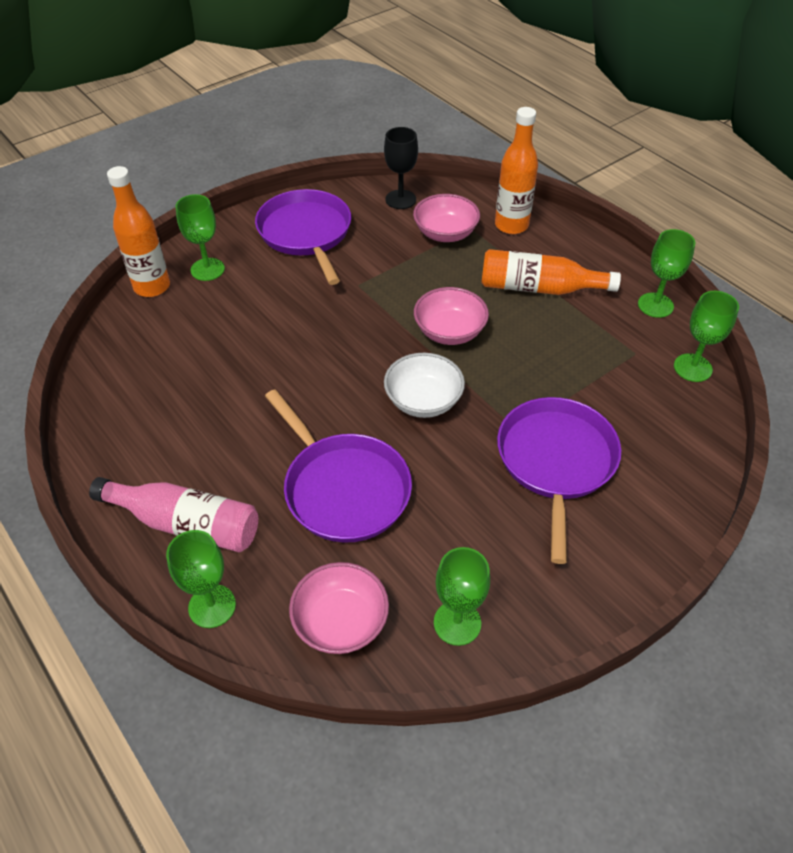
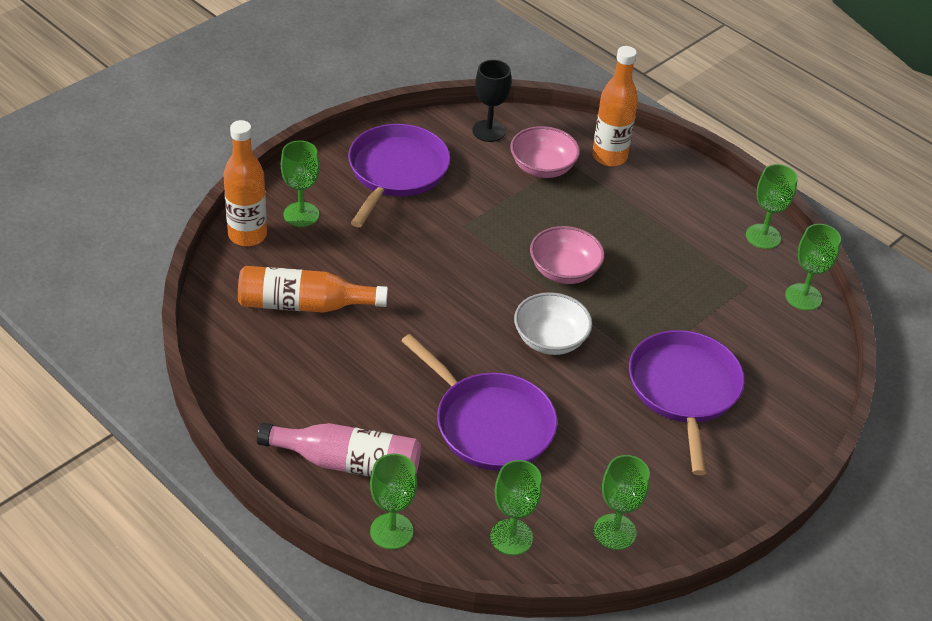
camera: 10 degrees left, 5 degrees down
(306, 233) = (396, 172): purple pan -> purple pan turned 45 degrees clockwise
(340, 622) = (511, 537): pink bowl -> green goblet
(539, 288) = (646, 223): orange bottle -> orange bottle (304, 305)

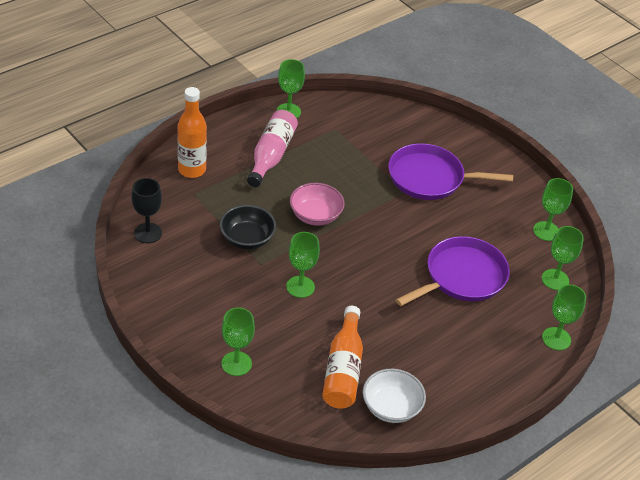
camera: 85 degrees left, 0 degrees up
(247, 235) = (258, 402): orange bottle -> none
(348, 463) = (500, 356): pink bottle -> pink bottle (271, 155)
(396, 172) = (190, 296): purple pan -> none
(503, 211) = (247, 239): none -> black bowl
(542, 167) = (199, 209): pink bowl -> none
(550, 339) = (384, 234): white bowl -> white bowl (391, 407)
(803, 297) = (348, 107): green goblet -> green goblet (300, 287)

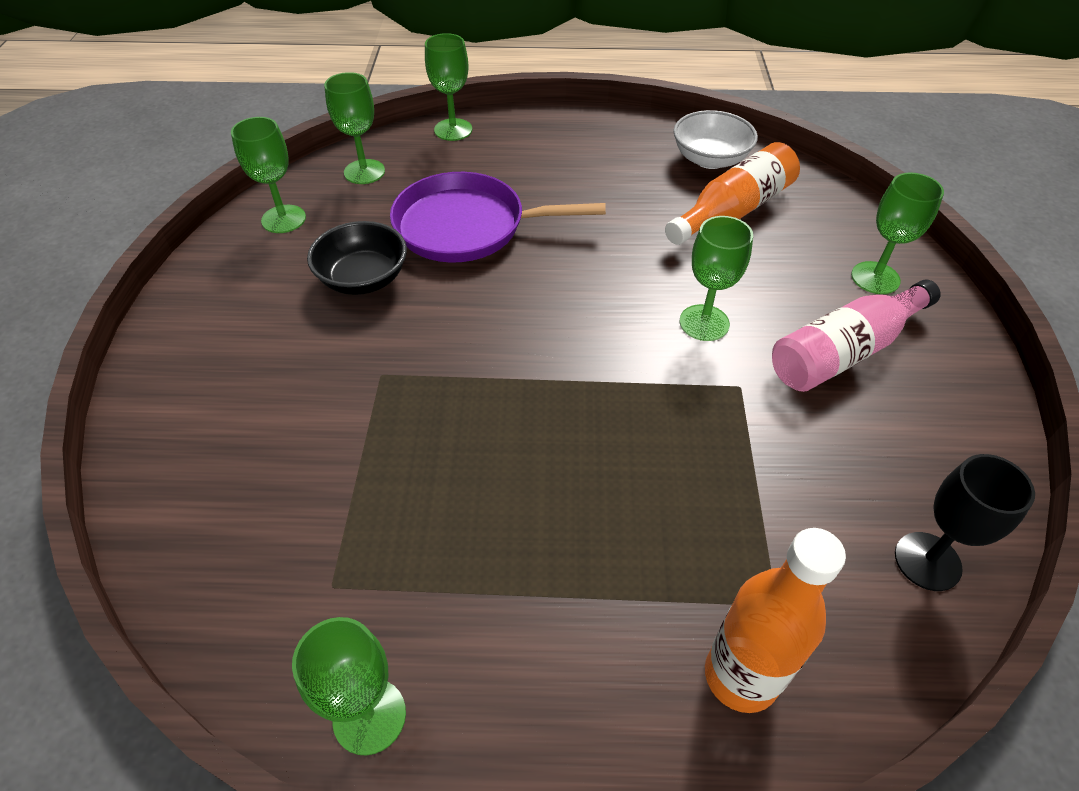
camera: 135 degrees left, 5 degrees up
(247, 239) = (731, 441): black bowl -> black bowl (363, 279)
(271, 155) = (532, 601): pink bottle -> pink bottle (844, 351)
(315, 215) = (573, 416): pink bowl -> none
(429, 178) = (312, 373): purple pan -> none

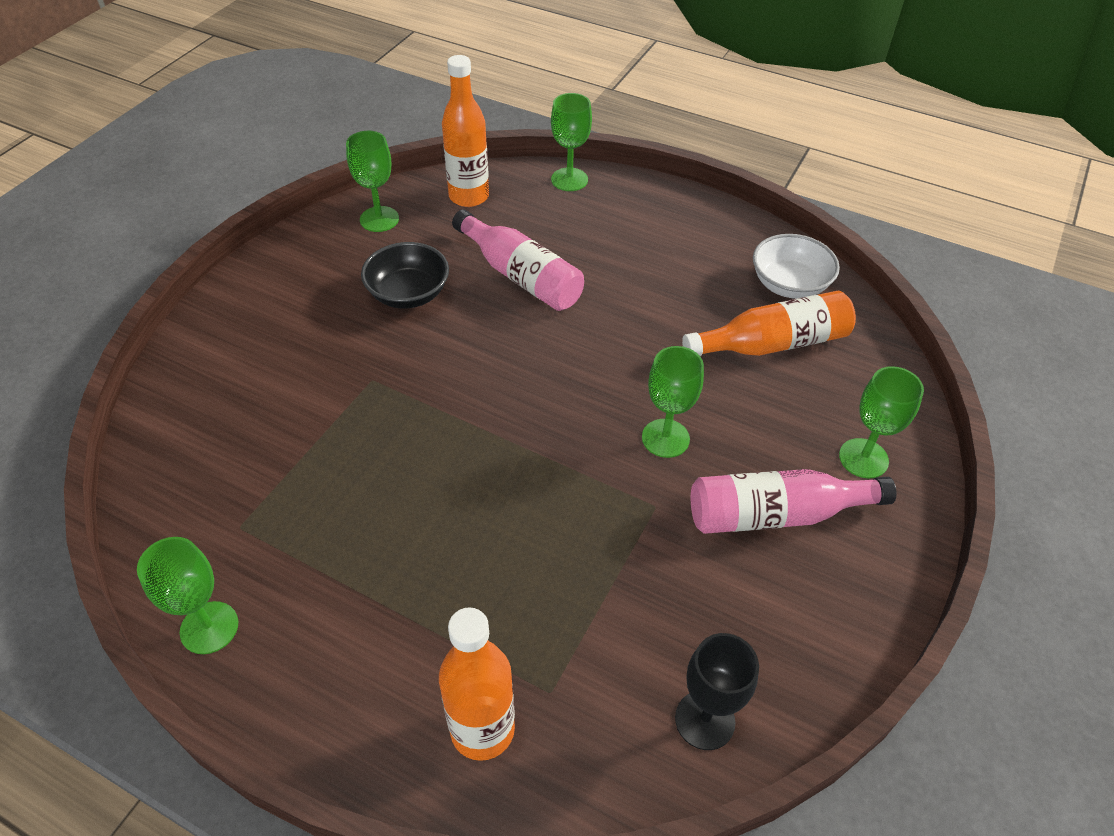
camera: 25 degrees right, 0 degrees up
(364, 172) = (469, 196): green goblet -> orange bottle
(466, 226) = (521, 276): purple pan -> pink bottle

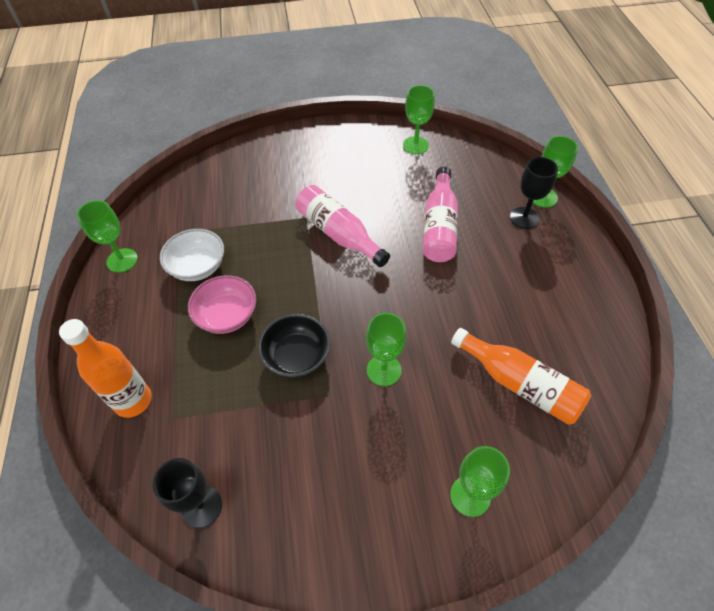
camera: 55 degrees right, 5 degrees up
(408, 294) = (376, 191): black bowl -> black bowl (296, 356)
(445, 547) = (227, 316): none -> pink bowl
(469, 196) = (474, 166): orange bottle -> none
(581, 209) = (524, 218): none -> black goblet
(776, 514) = (376, 465): pink bottle -> pink bottle (338, 234)
(789, 284) = (586, 363): white bowl -> white bowl (198, 267)

